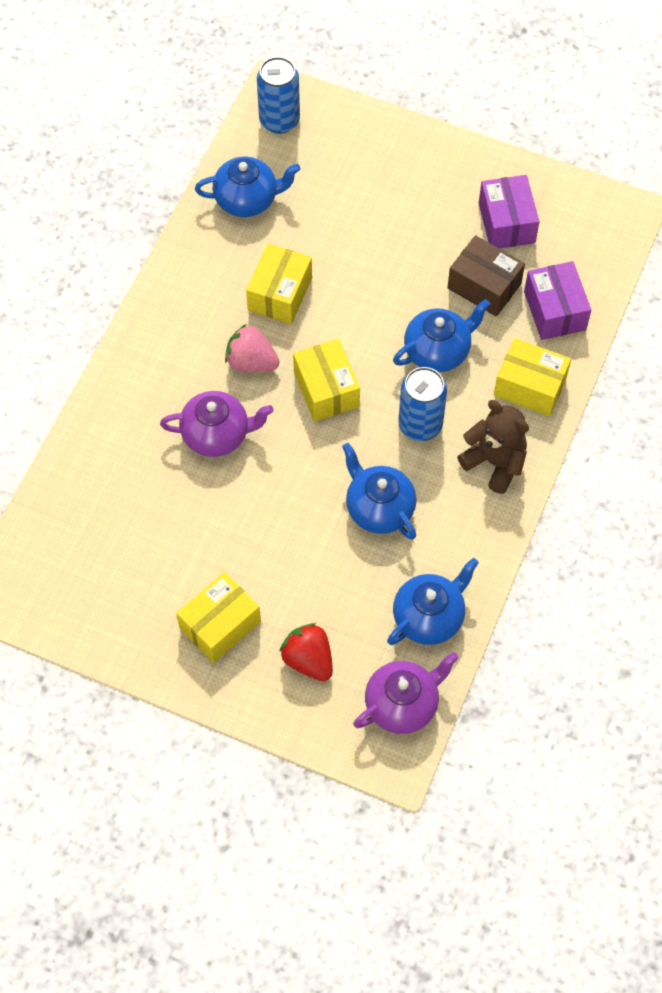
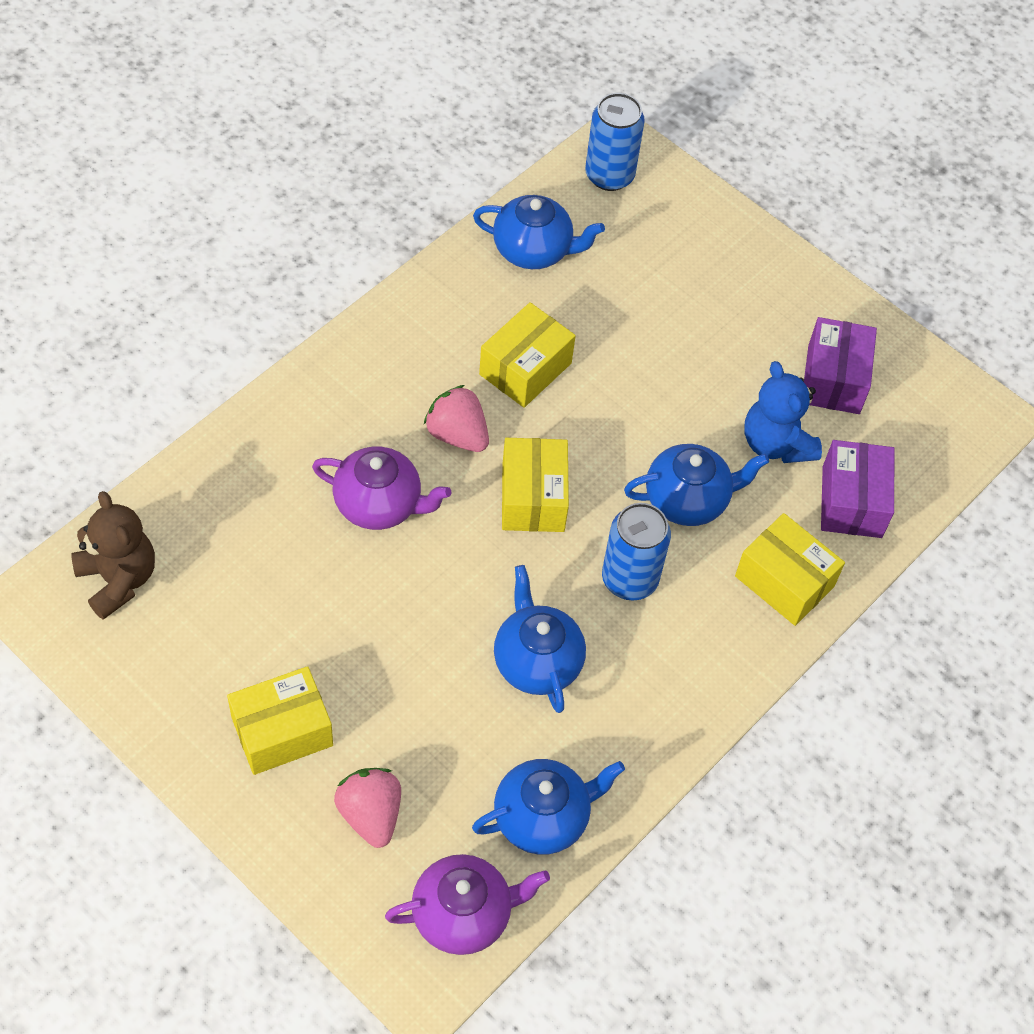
camera: 15 degrees right, 5 degrees down
(308, 659) = (370, 814): red strawberry -> pink strawberry
(484, 286) = (776, 443): brown box -> blue teddy bear
(494, 462) = (703, 657): brown teddy bear -> brown teddy bear (118, 579)

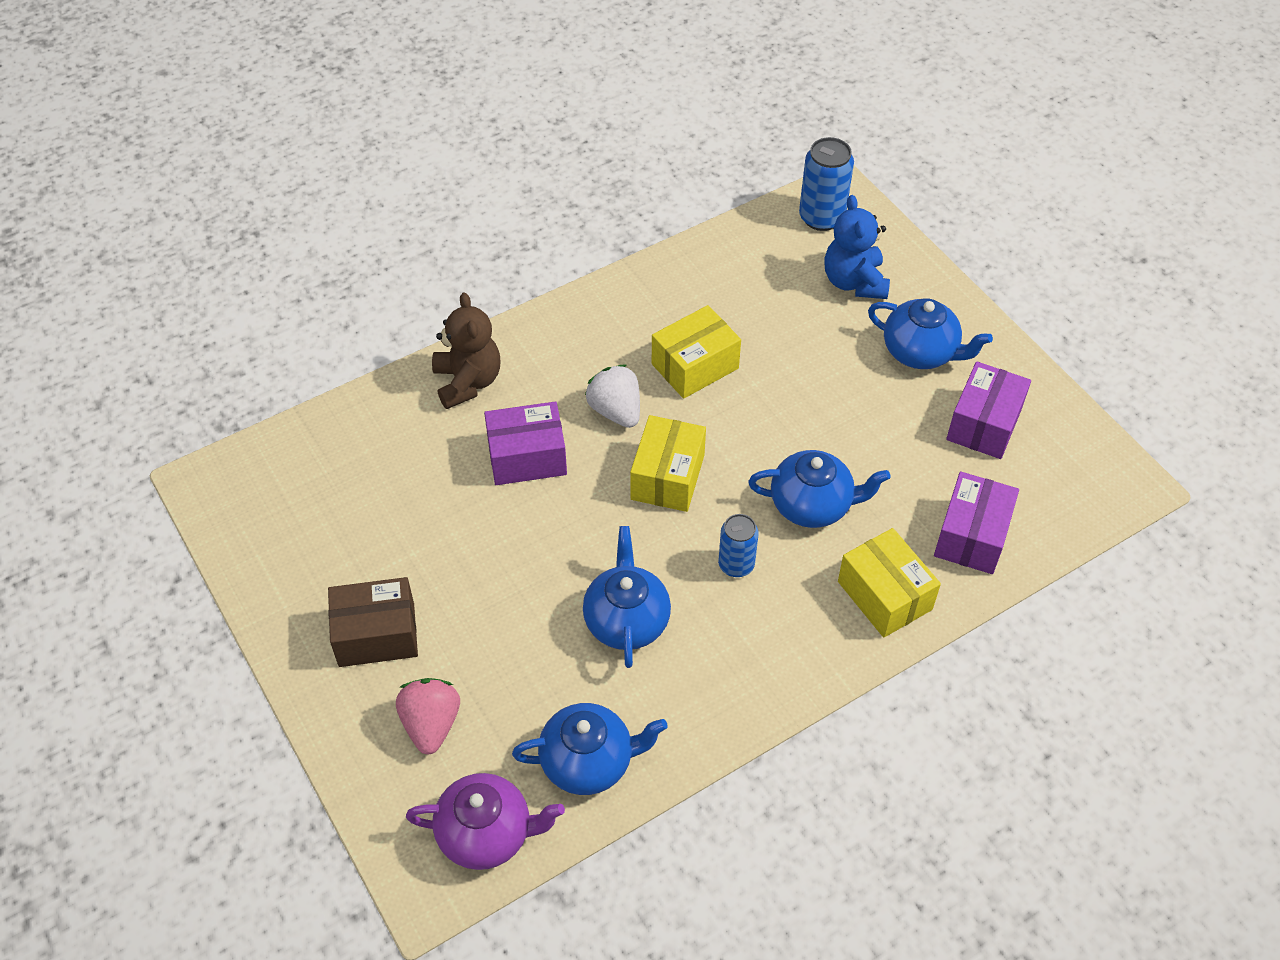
camera: 20 degrees right, 5 degrees down
(118, 579) = (280, 478): brown teddy bear -> brown teddy bear (468, 382)
(282, 731) = (376, 634): yellow box -> brown box
(379, 504) = (527, 457): purple teapot -> purple box
(457, 434) = (616, 411): pink strawberry -> white strawberry
(533, 250) = (733, 268): blue teapot -> blue teapot (920, 352)
(629, 579) = (736, 565): blue can -> blue can, size x0.66
(776, 443) = (912, 470): blue teddy bear -> blue teddy bear (854, 282)

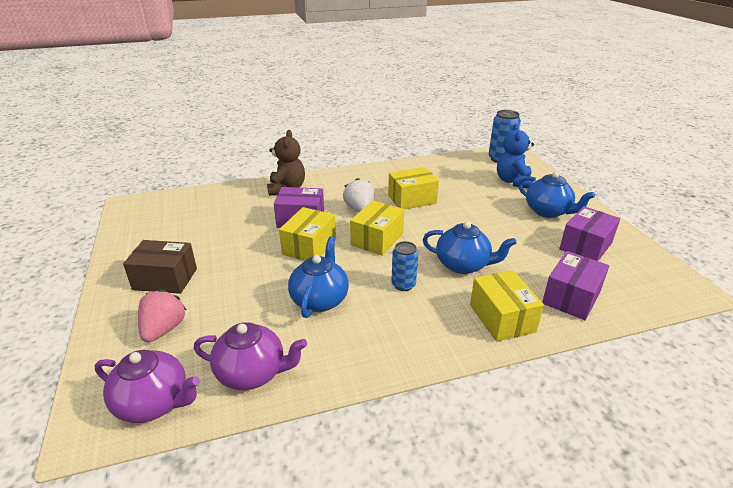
camera: 15 degrees right, 20 degrees down
(567, 517) = (309, 246): none -> yellow box
(588, 762) = (252, 373): blue teapot -> purple teapot

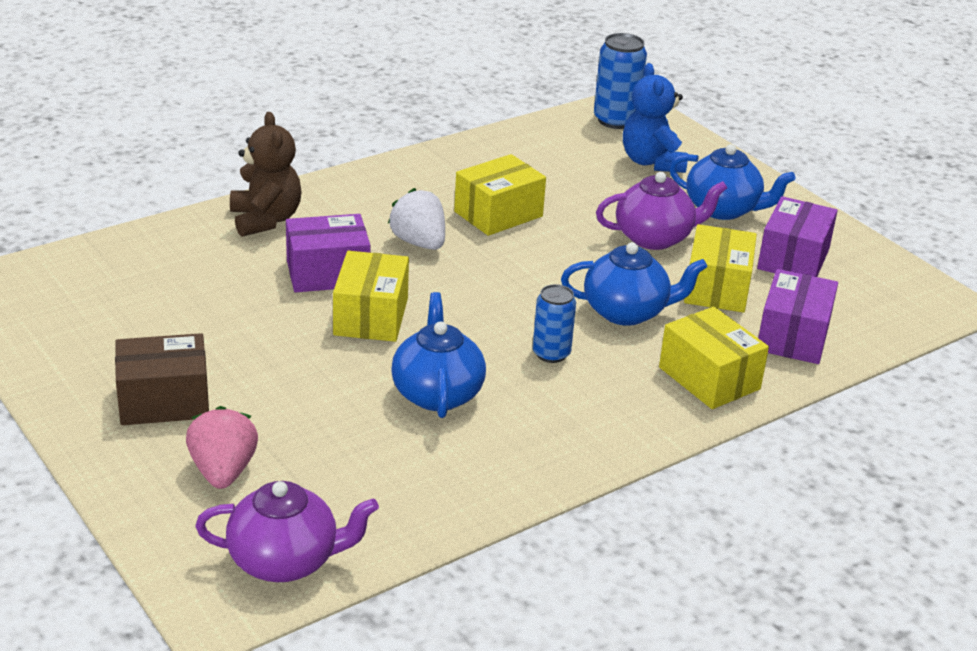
camera: 20 degrees left, 0 degrees up
(252, 373) = (400, 503): purple teapot -> purple teapot (654, 238)
(377, 239) = (475, 290): yellow box -> yellow box (717, 288)

